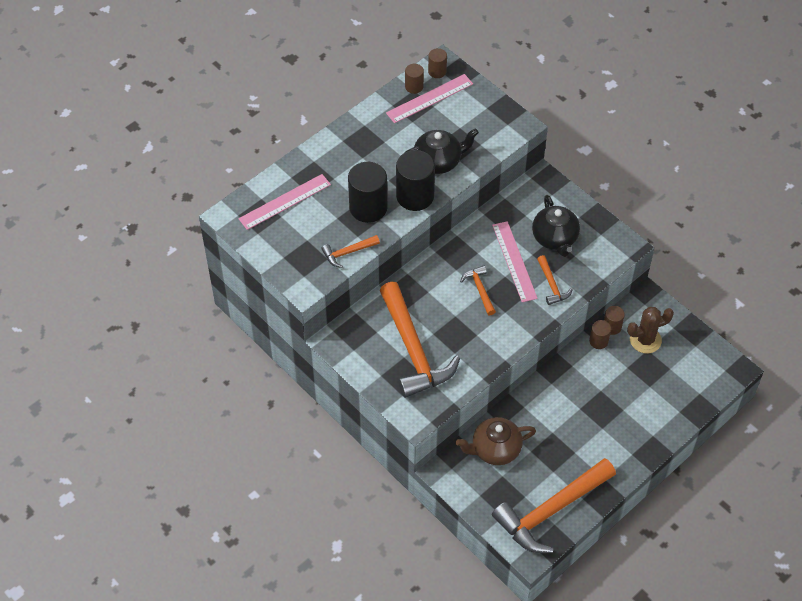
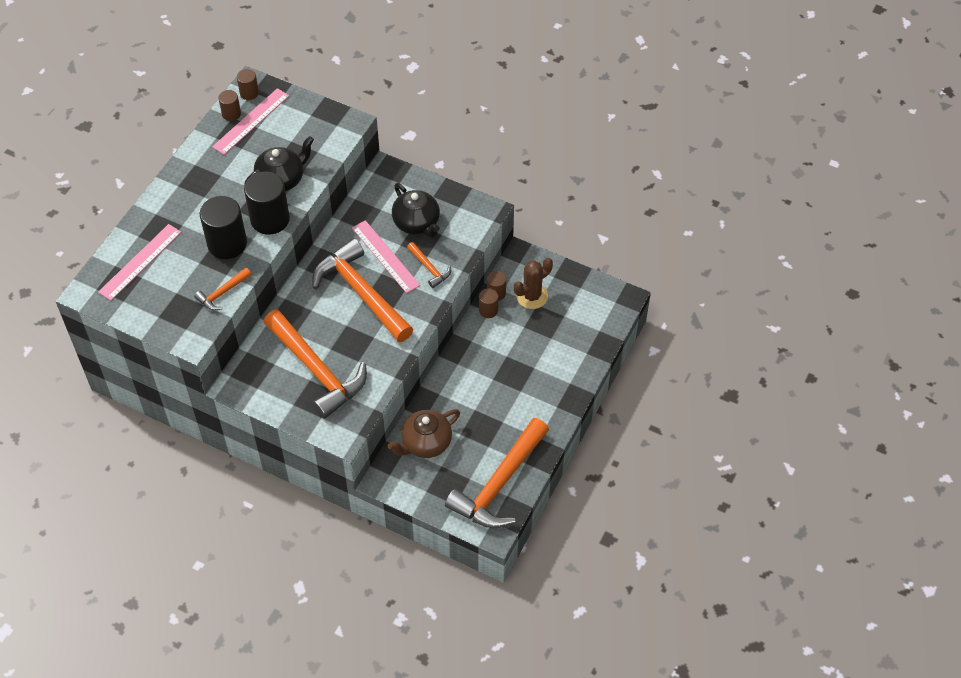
camera: 20 degrees left, 0 degrees up
(480, 290) = (361, 293): orange hammer -> orange hammer, size x2.23

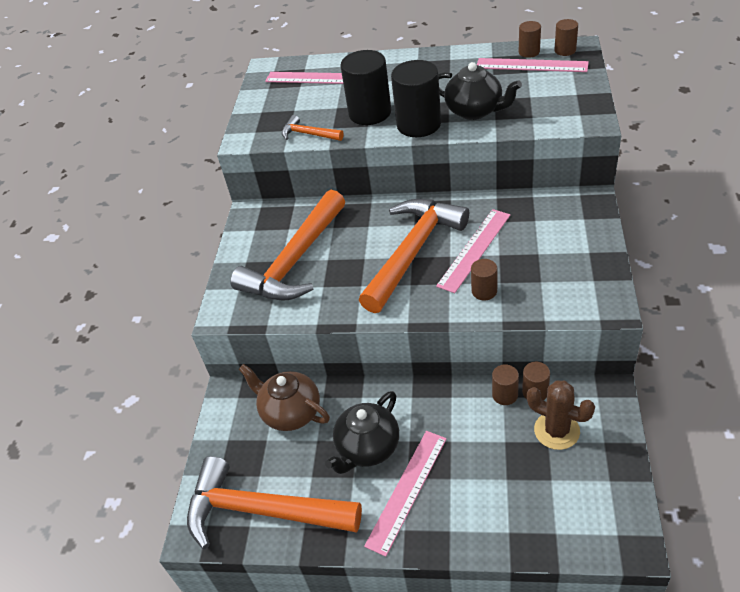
camera: 75 degrees right, 10 degrees down
(417, 223) = (539, 255): black teapot -> black teapot (367, 448)
(429, 268) = (484, 291): orange hammer -> brown cylinder
(530, 394) = (407, 490): none -> pink ruler

